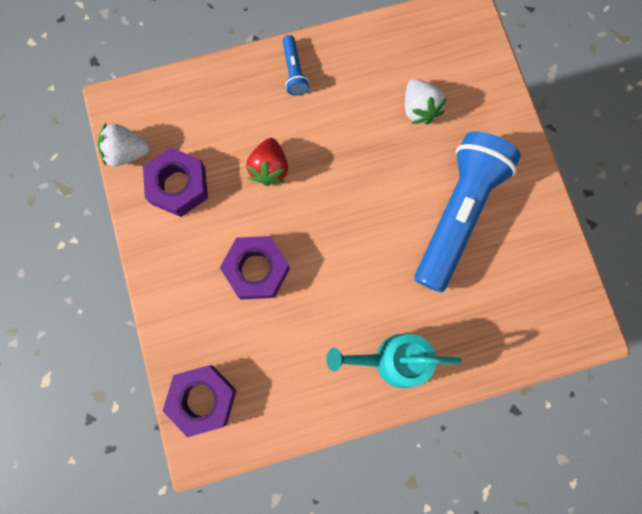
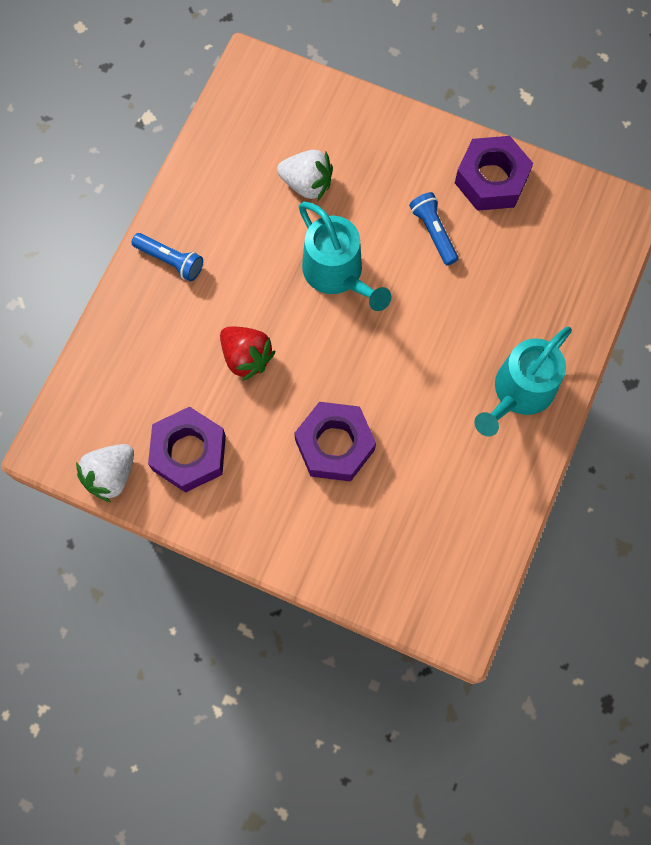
camera: 50 degrees left, 5 degrees down
(203, 399) = (416, 589): purple nut -> purple nut (491, 179)
(374, 178) = (338, 274): none -> turquoise watering can
(458, 214) = (433, 232): blue flashlight -> blue flashlight, size x0.41

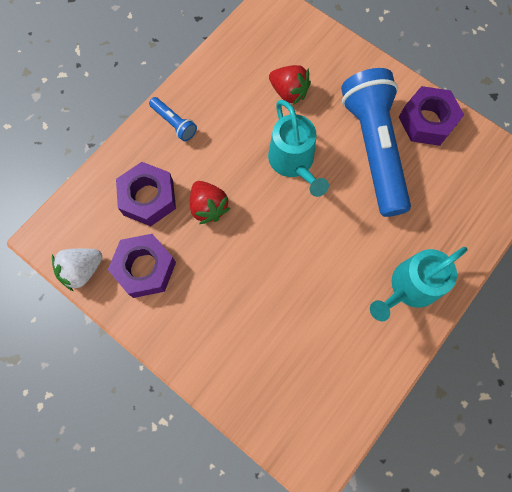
camera: 15 degrees right, 0 degrees up
(307, 184) = (289, 92): white strawberry -> red strawberry
(334, 445) = (256, 291): purple nut -> purple nut (148, 198)
(433, 232) = (373, 149): blue flashlight -> blue flashlight, size x2.44

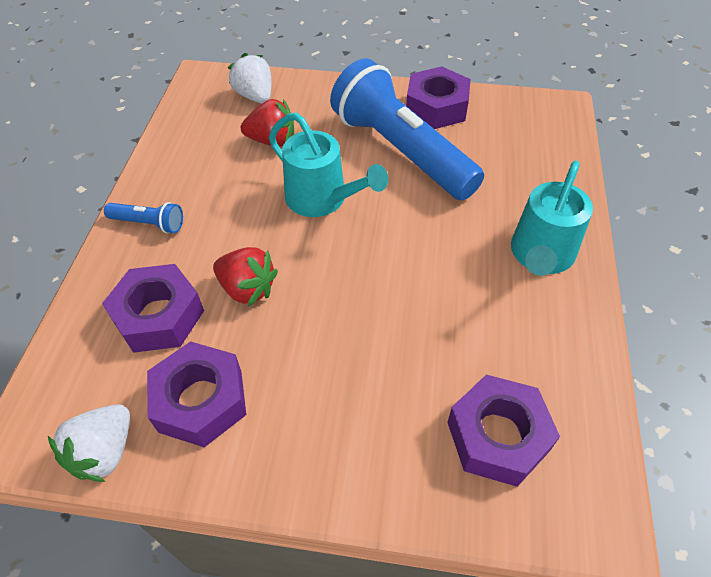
camera: 30 degrees left, 20 degrees down
(294, 387) = (497, 436): none -> purple nut
(300, 42) = (255, 96): none -> white strawberry

